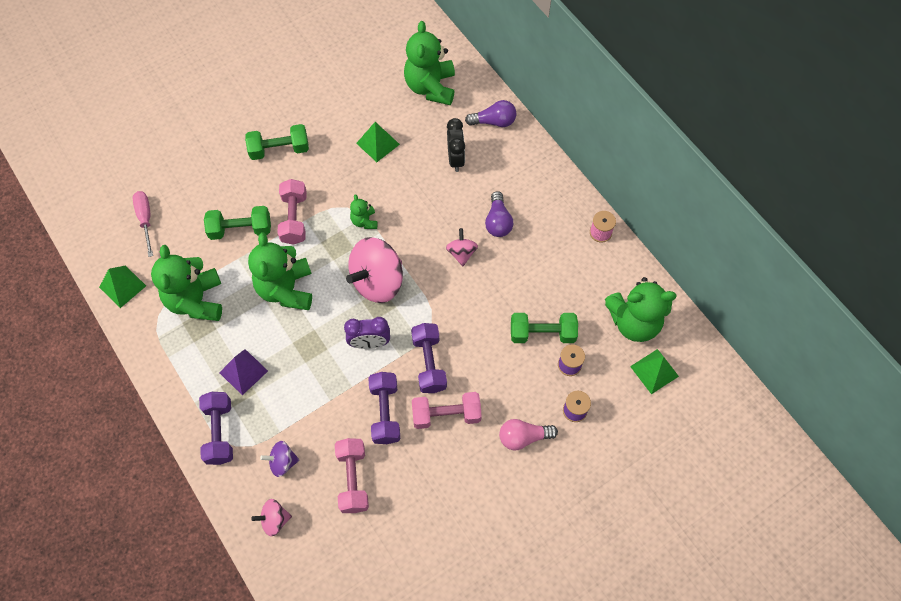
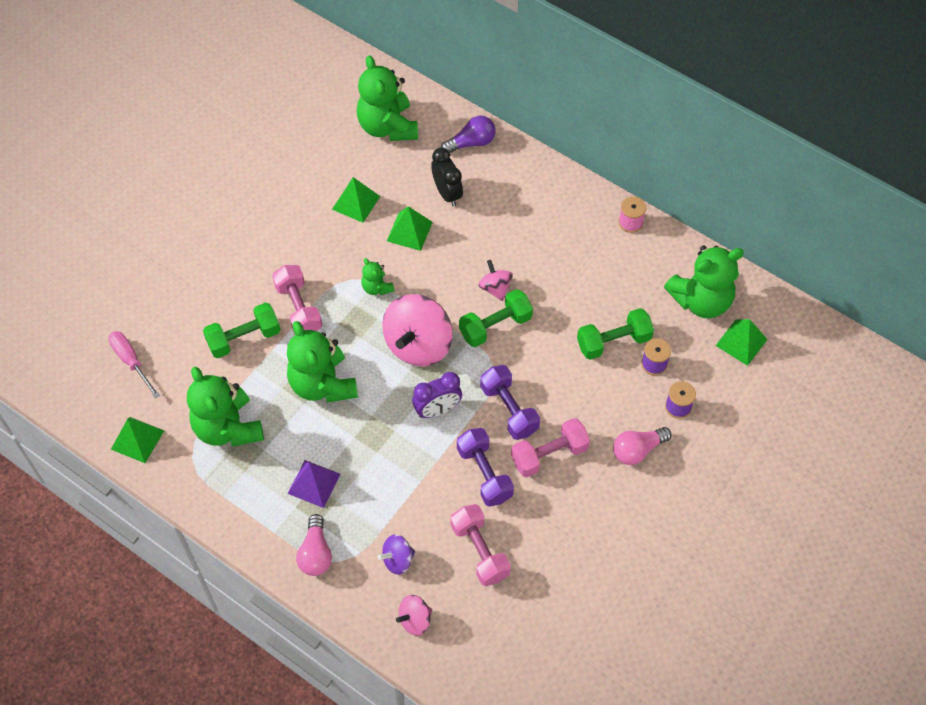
camera: 20 degrees left, 5 degrees down
(219, 432) = (316, 553): purple dumbbell -> pink light bulb
(279, 149) = (249, 241): green dumbbell -> green dumbbell (495, 326)
(411, 181) = (409, 231): none -> green pyramid
(498, 221) = (520, 244): purple light bulb -> none

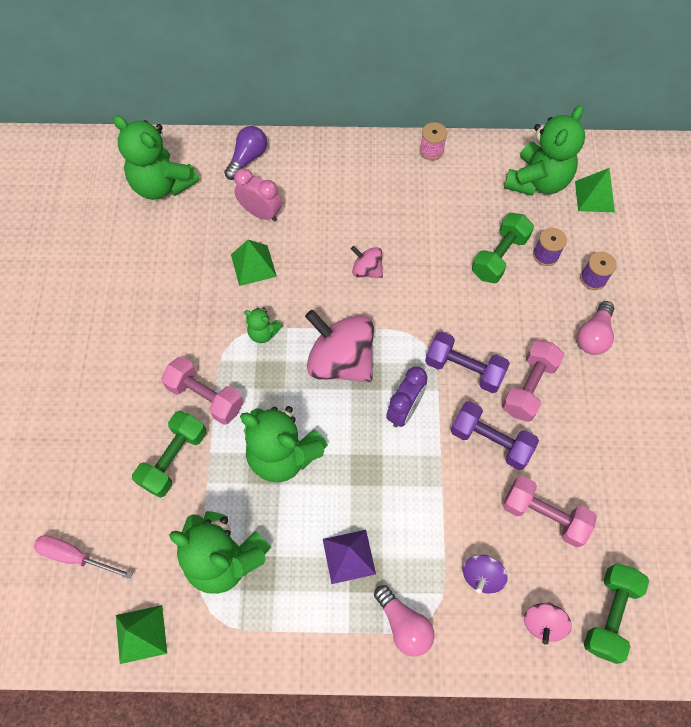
camera: 35 degrees left, 5 degrees up
(356, 202) = (184, 268): green pyramid -> none
(418, 344) = (341, 361): pink spinning top -> pink spinning top turned 135 degrees clockwise
(447, 193) = (261, 213): black clock -> pink clock
(495, 326) = (393, 303): green dumbbell -> green dumbbell (609, 614)

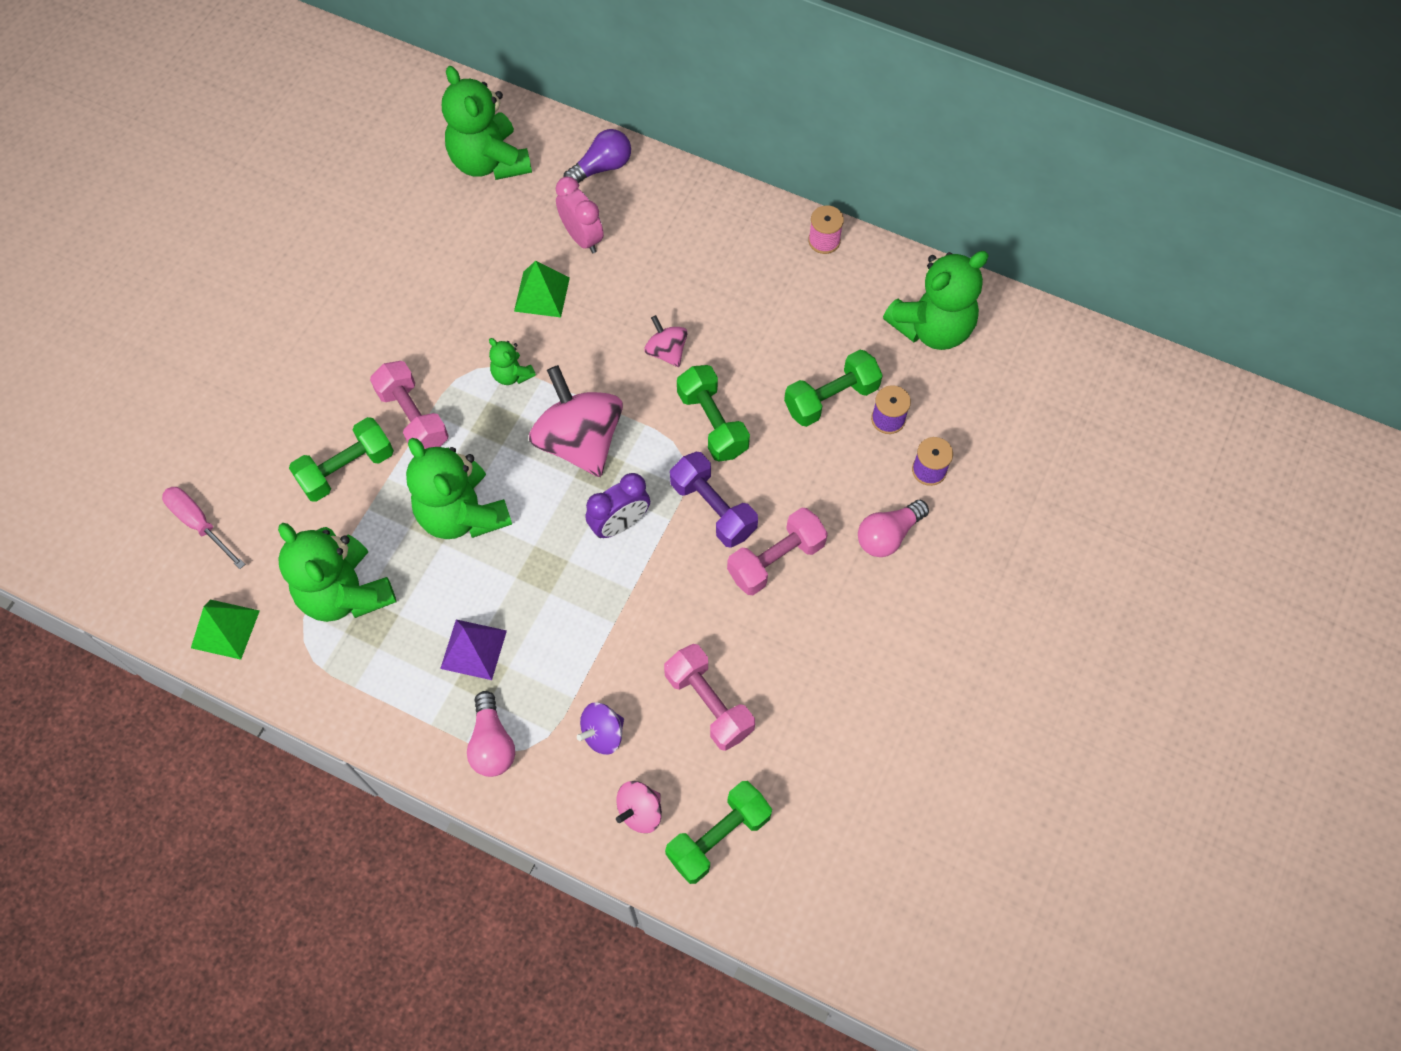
camera: 25 degrees right, 0 degrees up
(428, 308) = (712, 423): none -> green dumbbell
(490, 441) = (696, 599): purple dumbbell -> none
(594, 196) = (993, 374): green pyramid -> none

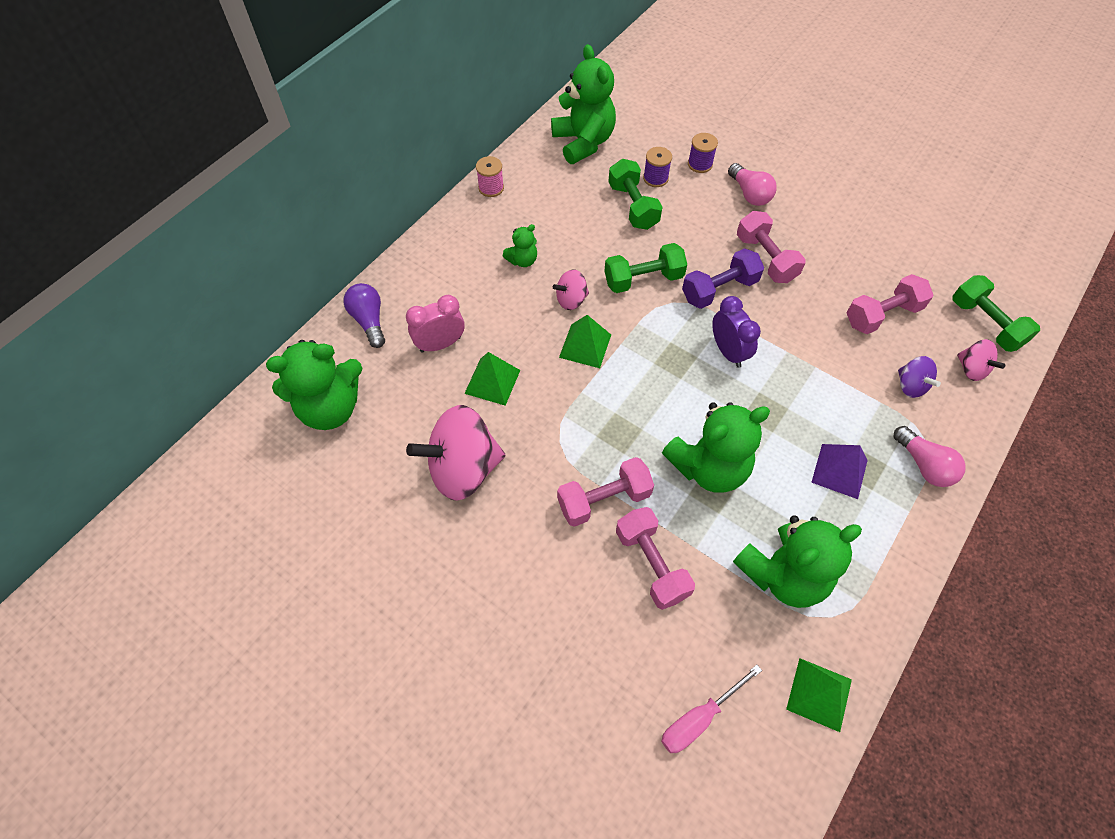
camera: 80 degrees left, 5 degrees down
(347, 469) = (651, 564): green dumbbell -> pink dumbbell
(492, 743) = (924, 465): pink light bulb -> pink light bulb turned 60 degrees clockwise
(512, 374) = (572, 414): green teddy bear -> green teddy bear (522, 260)
(579, 441) = (647, 370): pink spinning top -> pink spinning top (463, 468)
(603, 374) = (585, 346): none -> green pyramid

